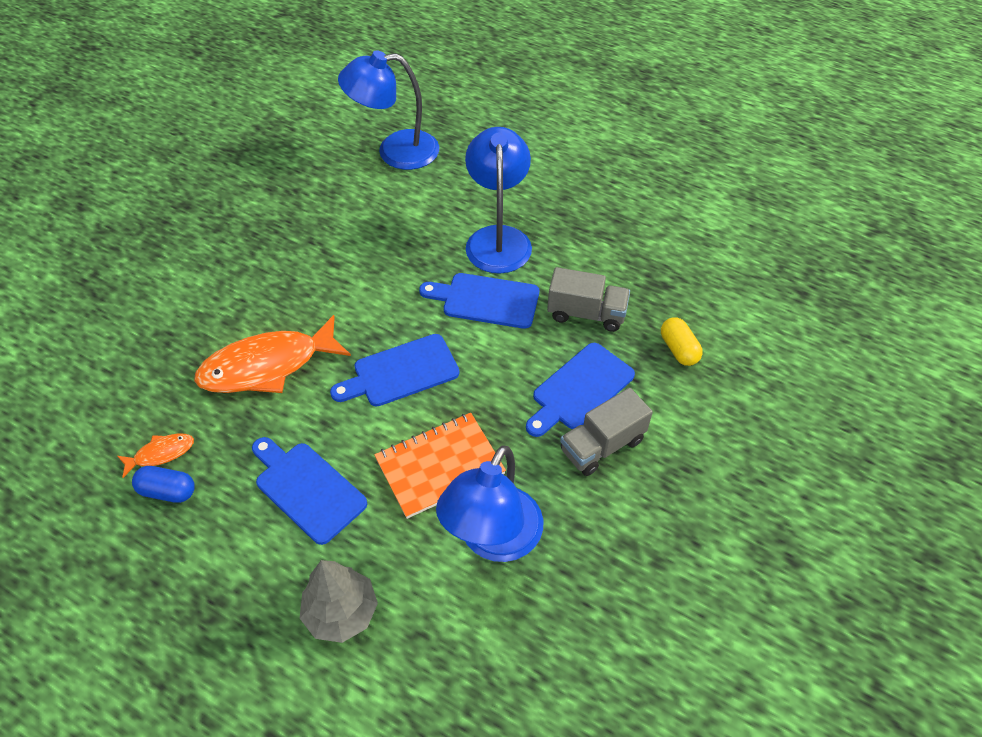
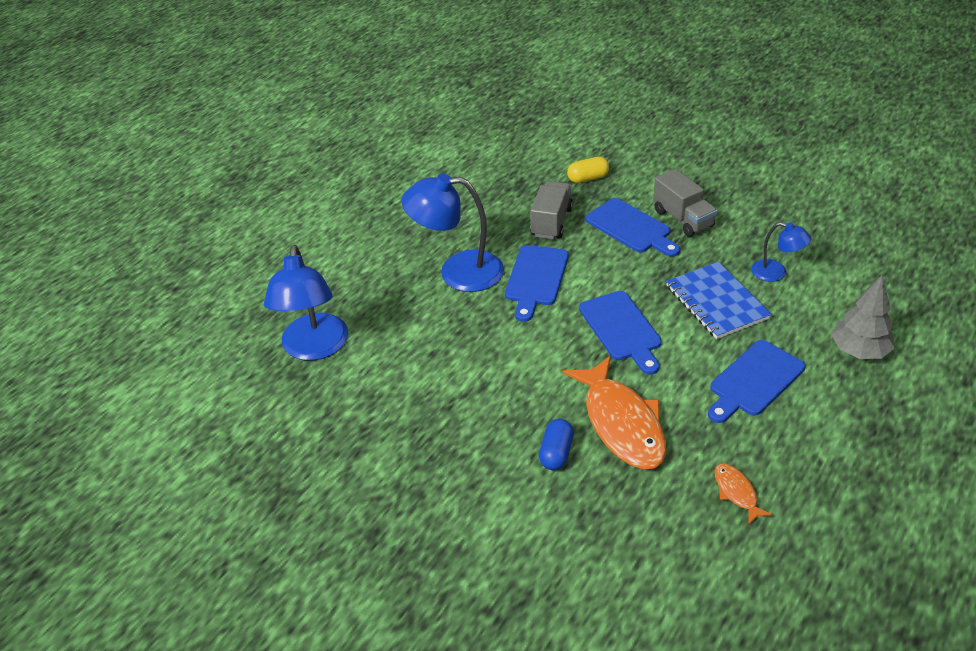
camera: 85 degrees left, 10 degrees down
(168, 491) = (777, 479): blue capsule -> blue capsule (556, 453)
(440, 466) = (716, 302): orange notebook -> blue notebook
(493, 540) = (776, 273): blue lamp -> blue lamp, size x0.53

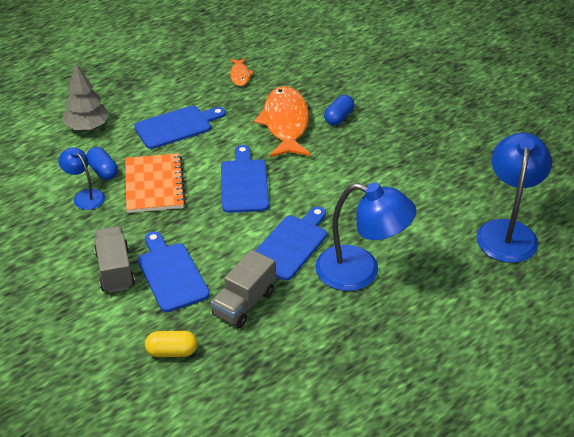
camera: 165 degrees left, 0 degrees up
(716, 302) = (154, 185): blue notebook -> orange notebook
(784, 302) = (103, 171): none -> blue capsule

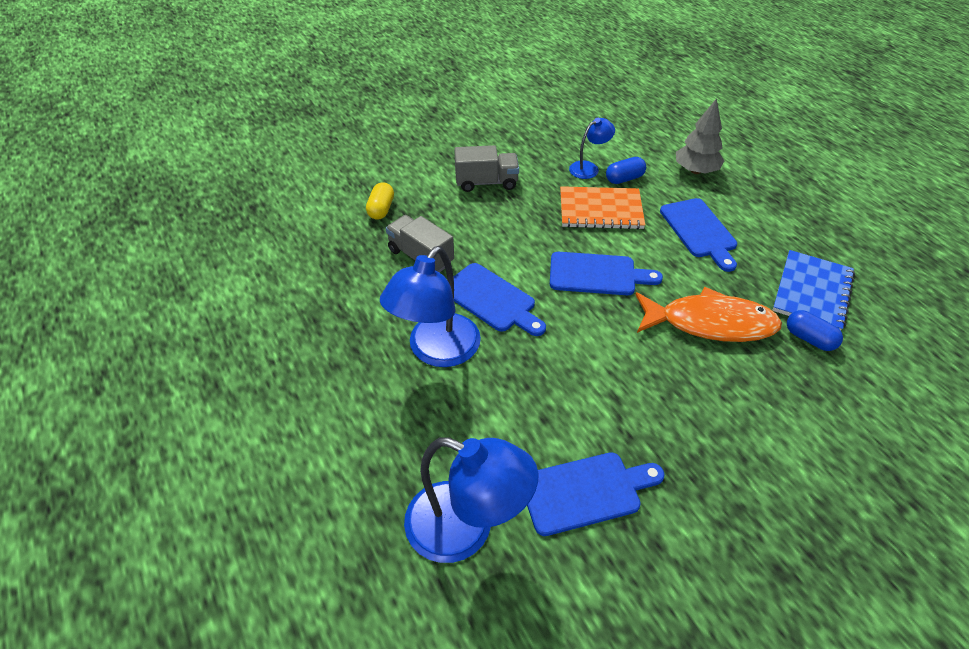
camera: 100 degrees right, 5 degrees up
(171, 274) = (472, 214): blue cutting board -> blue cutting board (585, 492)
(240, 75) = (812, 292): orange fish -> blue notebook
(338, 117) = (727, 380): blue capsule -> blue capsule (809, 339)

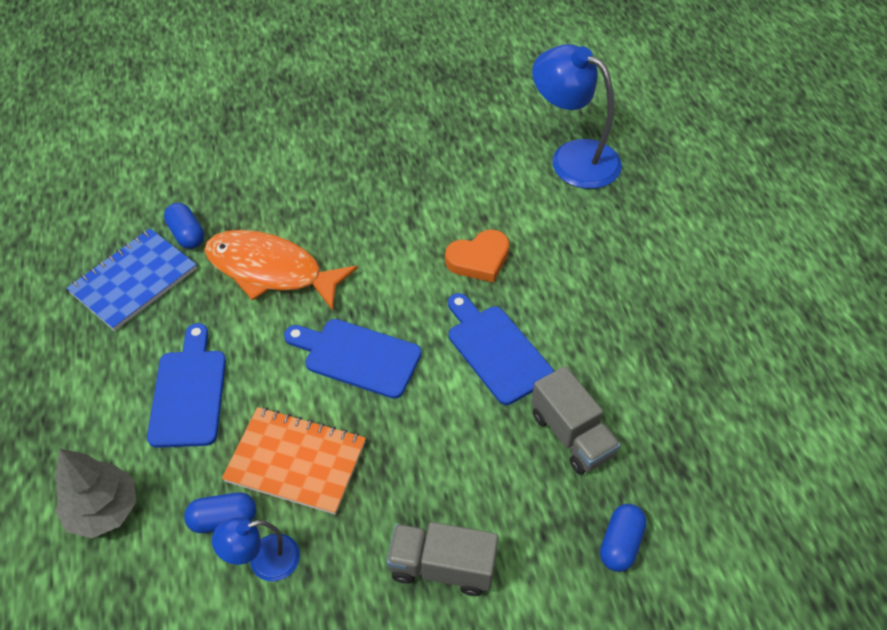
camera: 165 degrees left, 5 degrees up
(381, 209) = (620, 544): yellow capsule -> blue capsule
(436, 351) = (572, 302): blue lamp -> none
(533, 373) = (479, 259): none -> orange heart
(585, 492) = (471, 161): blue cutting board -> none

